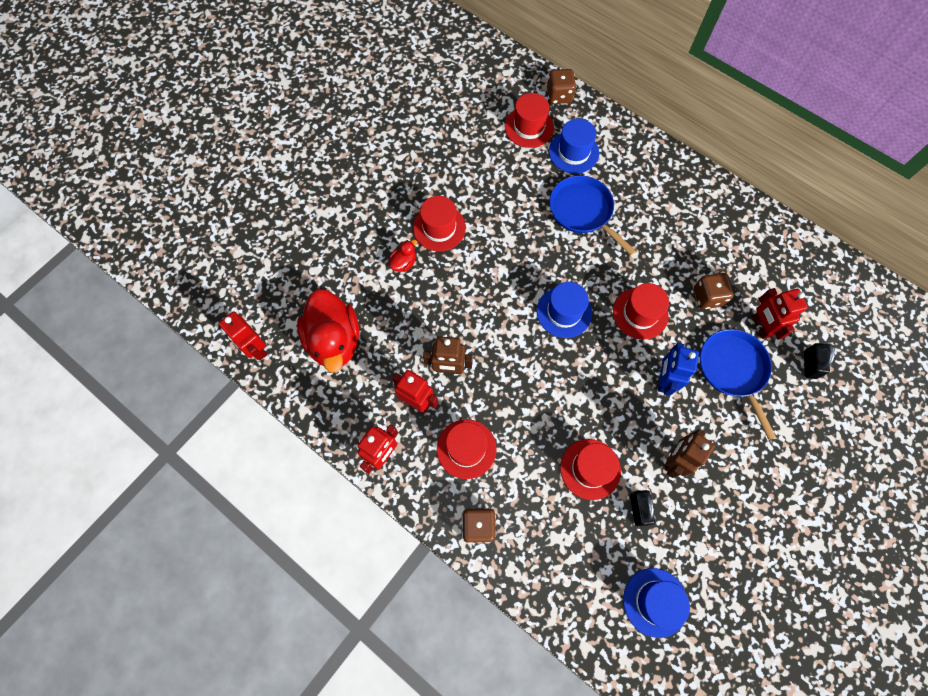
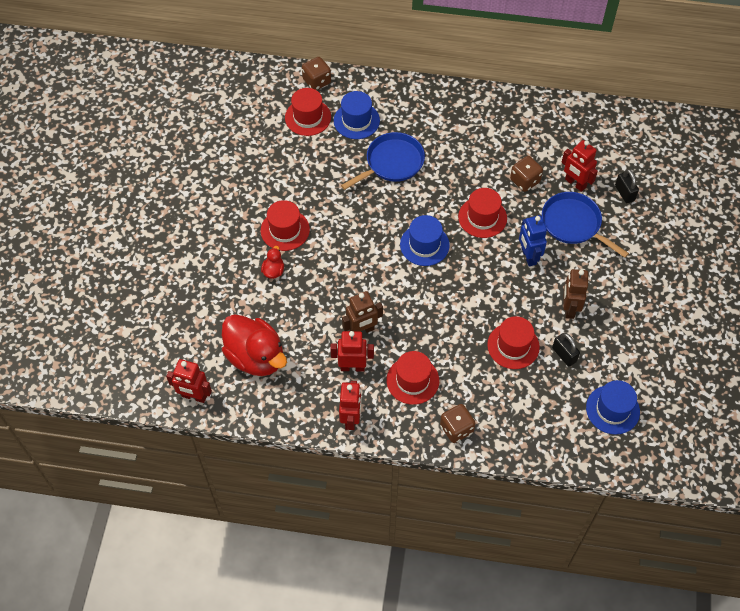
camera: 30 degrees left, 10 degrees down
(583, 211) = (392, 162): blue pan -> blue pan turned 120 degrees clockwise

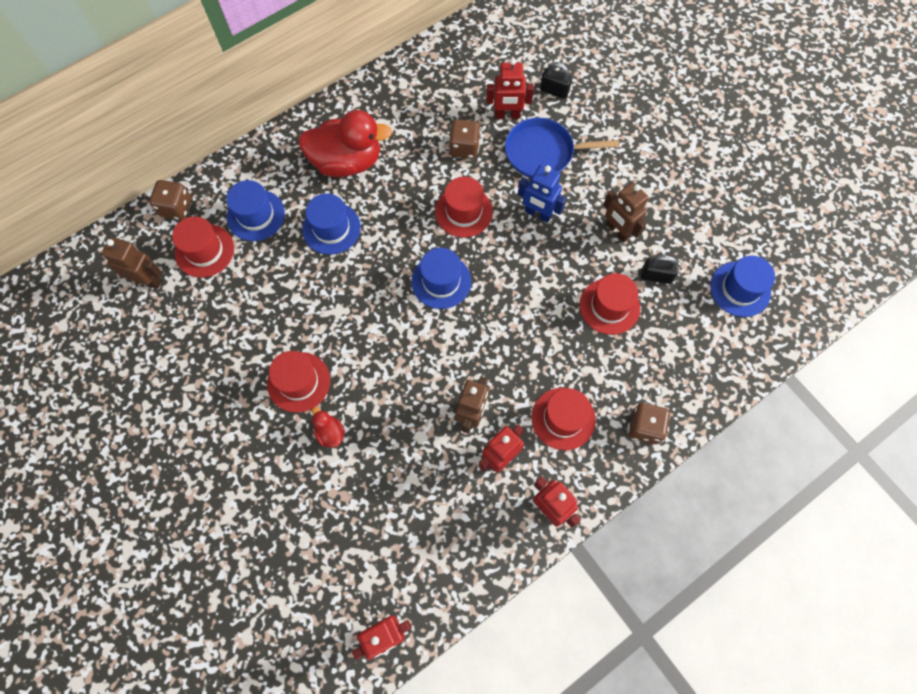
camera: 45 degrees left, 10 degrees up
(256, 357) = (403, 535): red duck -> red duck (347, 162)
(261, 109) = (148, 280): none -> brown robot
(392, 162) = (331, 228): blue pan -> blue hat

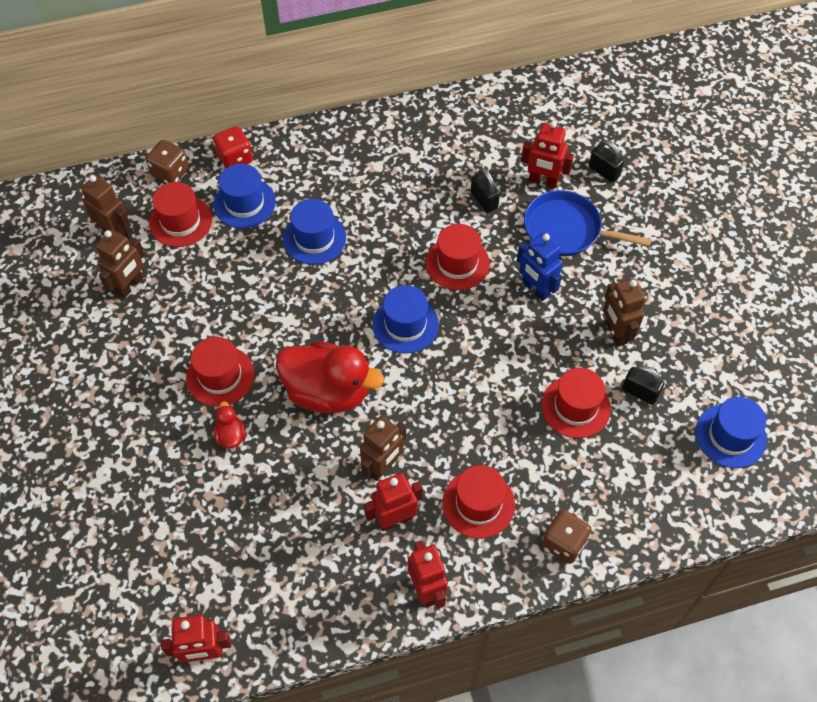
camera: 20 degrees right, 10 degrees down
(183, 326) = (130, 286): none -> brown robot
(230, 176) = (235, 159): none -> red dice
(347, 162) = (357, 178): red duck -> red duck (328, 391)
(464, 147) = (484, 200): brown dice -> black padlock

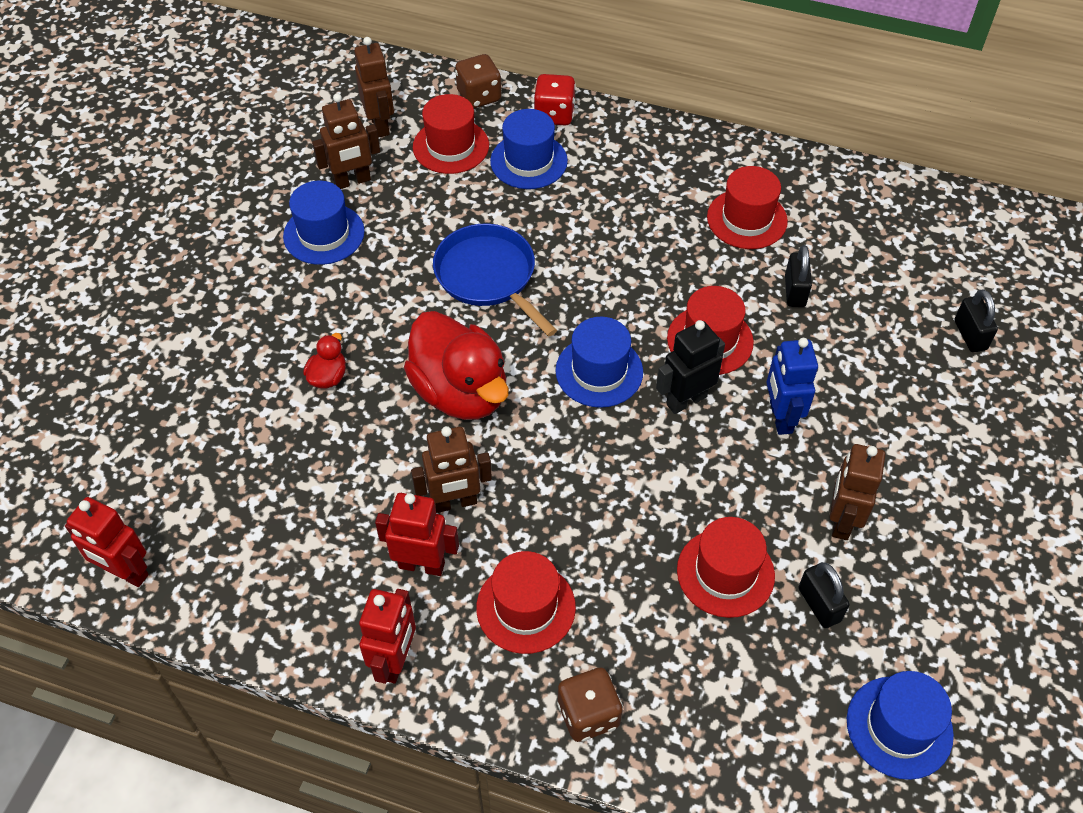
camera: 35 degrees right, 5 degrees down
(220, 376) = (366, 313): red hat -> red hat (747, 219)
(314, 238) = (572, 232): blue hat -> blue hat (324, 234)
(472, 311) = (686, 400): none -> black robot
(543, 181) = (883, 307): red robot -> none
(566, 229) = (870, 373): blue pan -> blue pan (488, 276)

